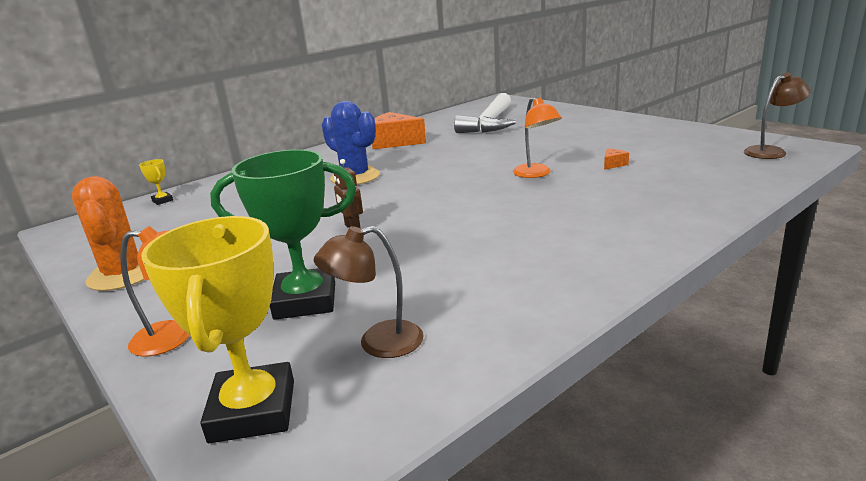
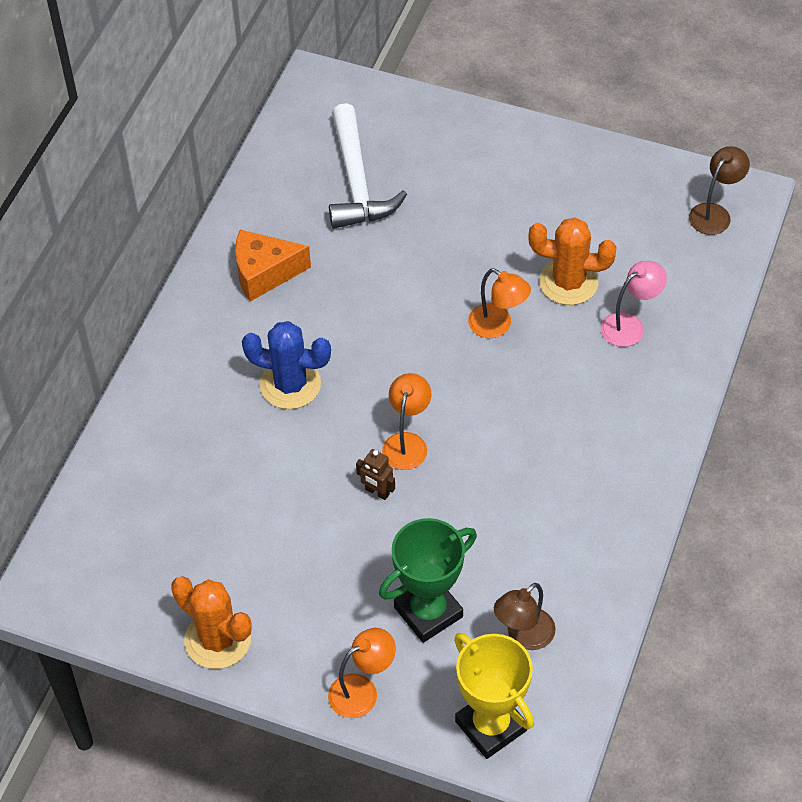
camera: 30 degrees left, 30 degrees up
(162, 200) = (92, 505): yellow trophy -> none
(406, 210) = (407, 443): none -> orange lamp
(613, 164) = (568, 282): orange cheese -> orange cactus
(657, 186) = (630, 325): none -> pink lamp

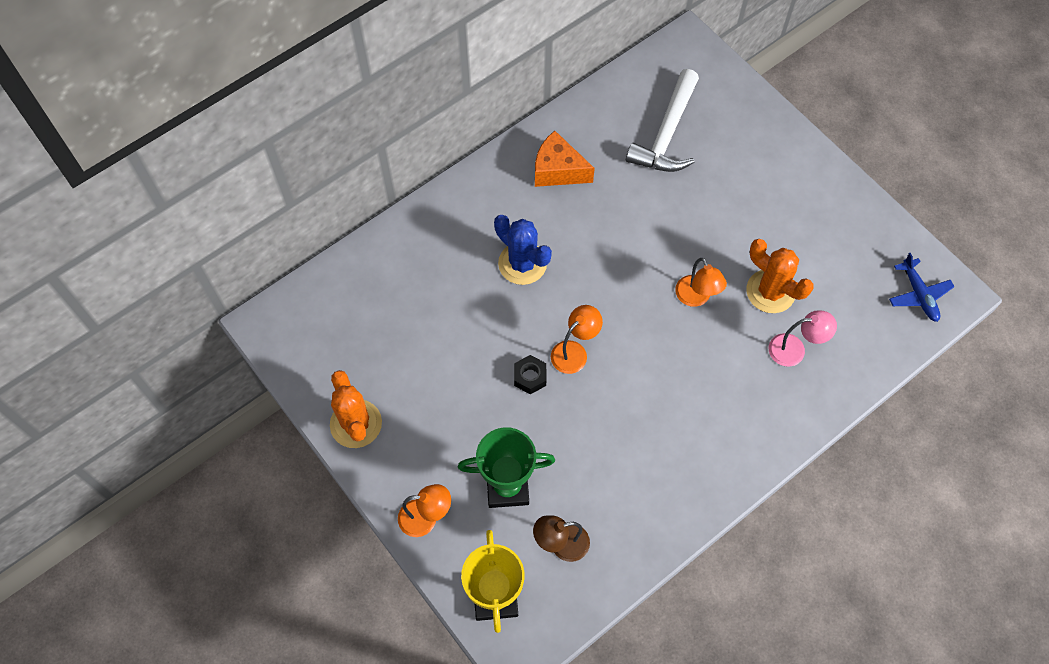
camera: 30 degrees right, 10 degrees up
(377, 492) = (530, 377): brown robot -> black nut
(714, 213) = (919, 295): brown lamp -> blue plane

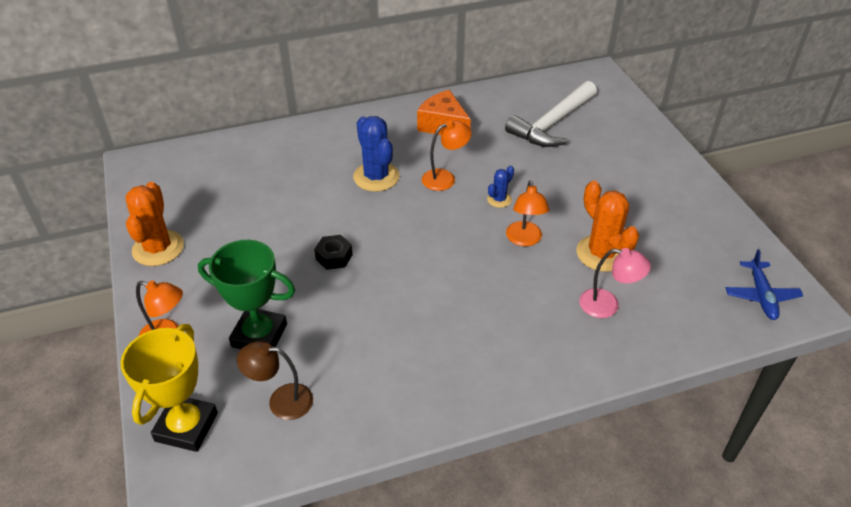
camera: 20 degrees right, 20 degrees down
(574, 352) = (386, 249): orange lamp -> orange lamp (445, 178)
(653, 255) = (499, 199): none -> blue cactus

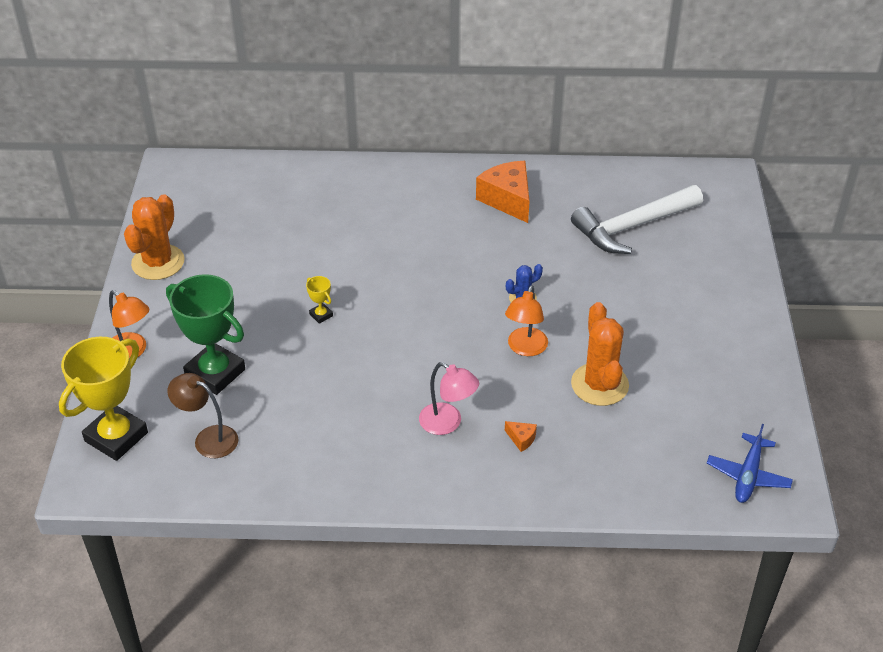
camera: 20 degrees right, 0 degrees up
(334, 257) = (321, 315): black nut -> yellow trophy
(376, 177) = (405, 241): blue cactus -> none
(445, 178) = (477, 260): orange lamp -> none
(565, 317) = (521, 439): none -> orange cheese
(607, 305) = (573, 439): pink lamp -> pink lamp (447, 423)

